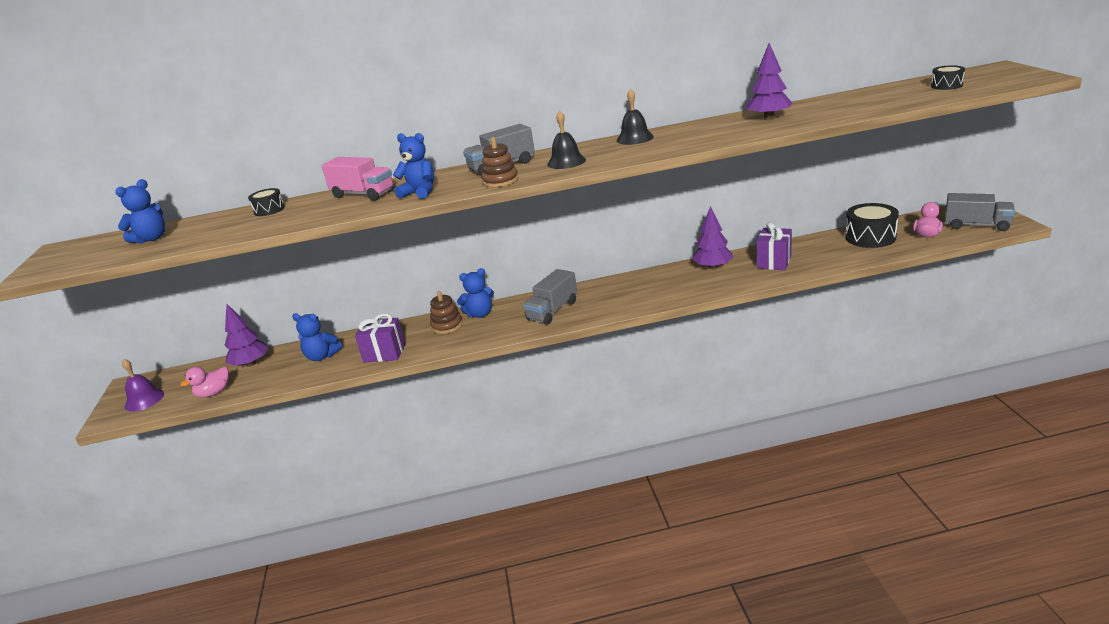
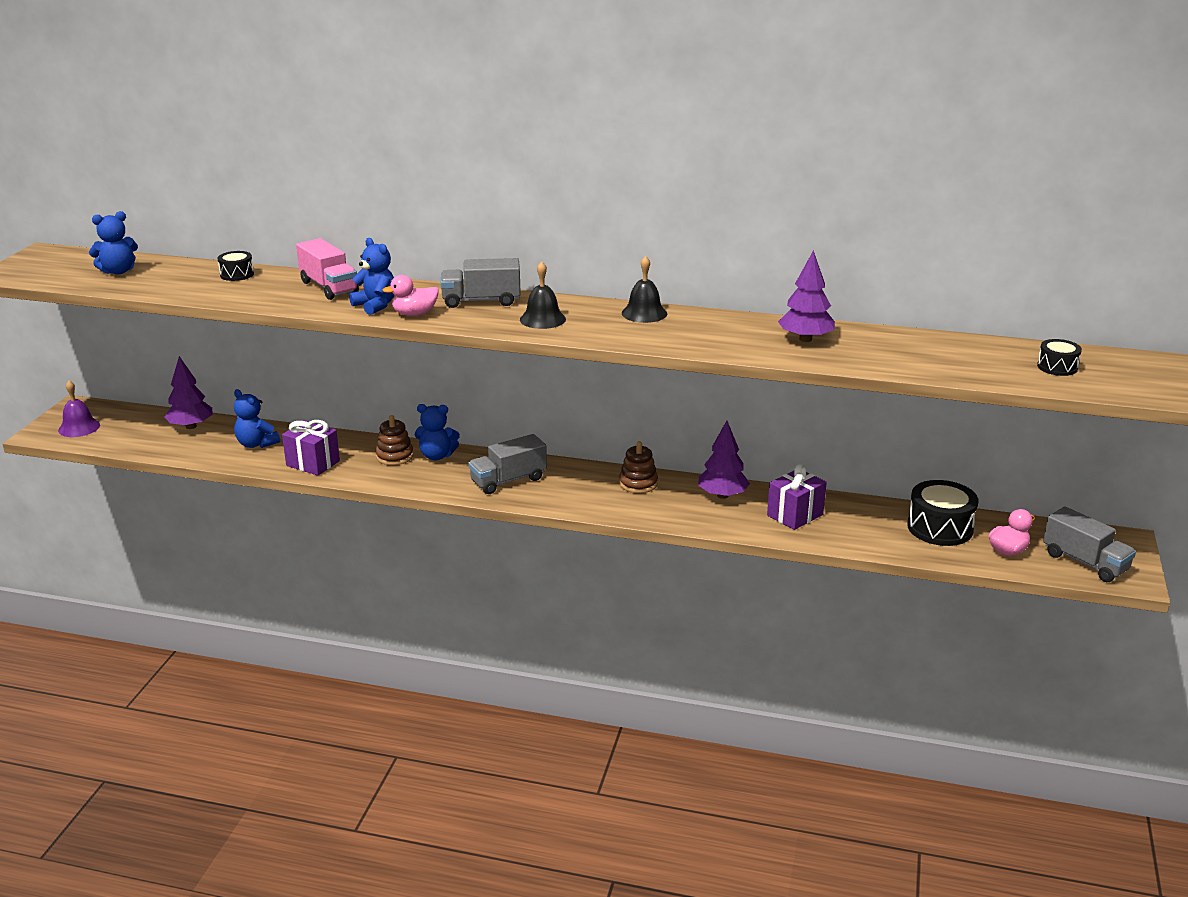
camera: 20 degrees right, 0 degrees up
(214, 393) = (138, 444): pink duck -> pink duck (414, 314)
(500, 181) = (457, 319): brown stacking toy -> brown stacking toy (638, 483)

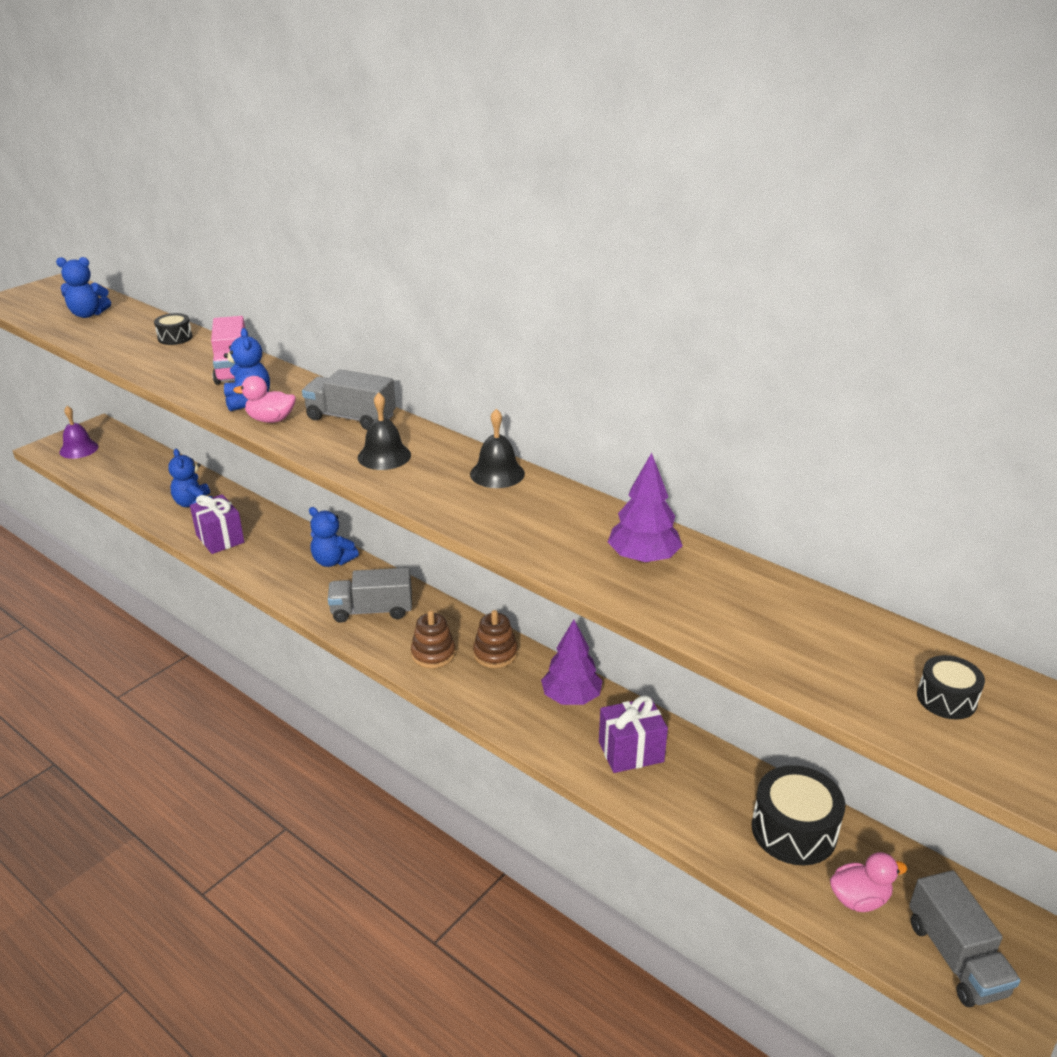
camera: 25 degrees right, 5 degrees up
(191, 426) = (161, 470): purple tree -> none
(394, 456) = (295, 551): brown stacking toy -> brown stacking toy (433, 654)

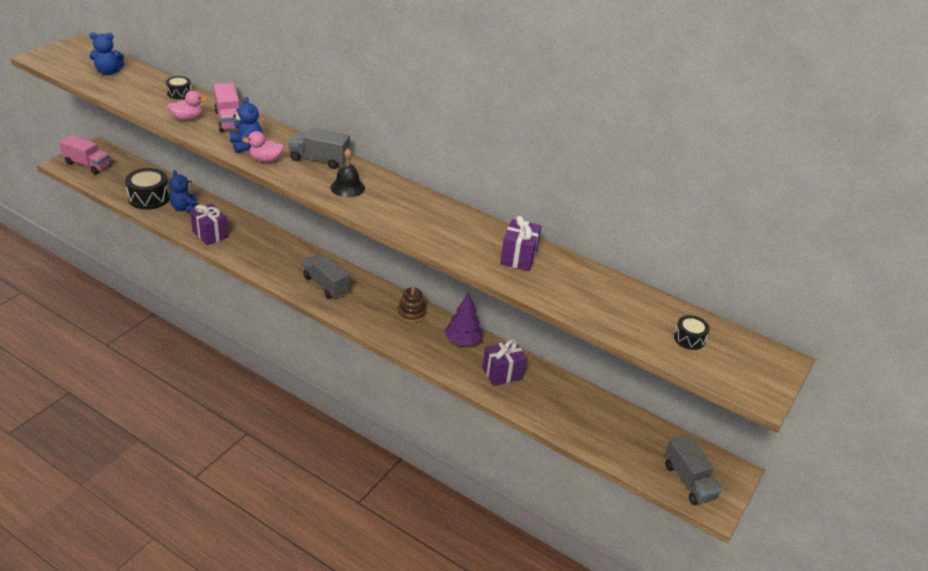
camera: 10 degrees left, 5 degrees up
(79, 449) = (87, 165): purple bell -> pink truck
(332, 561) = (293, 251): blue teddy bear -> none
(372, 611) = (326, 285): grey truck -> grey truck turned 60 degrees clockwise
(433, 654) = (371, 314): brown stacking toy -> none
(497, 473) = (422, 201): black bell -> none
(643, 558) = (518, 257): purple tree -> purple gift
(794, 830) = (600, 417): black drum -> black drum (149, 198)
(859, 899) = (637, 453): pink duck -> pink duck (187, 118)

